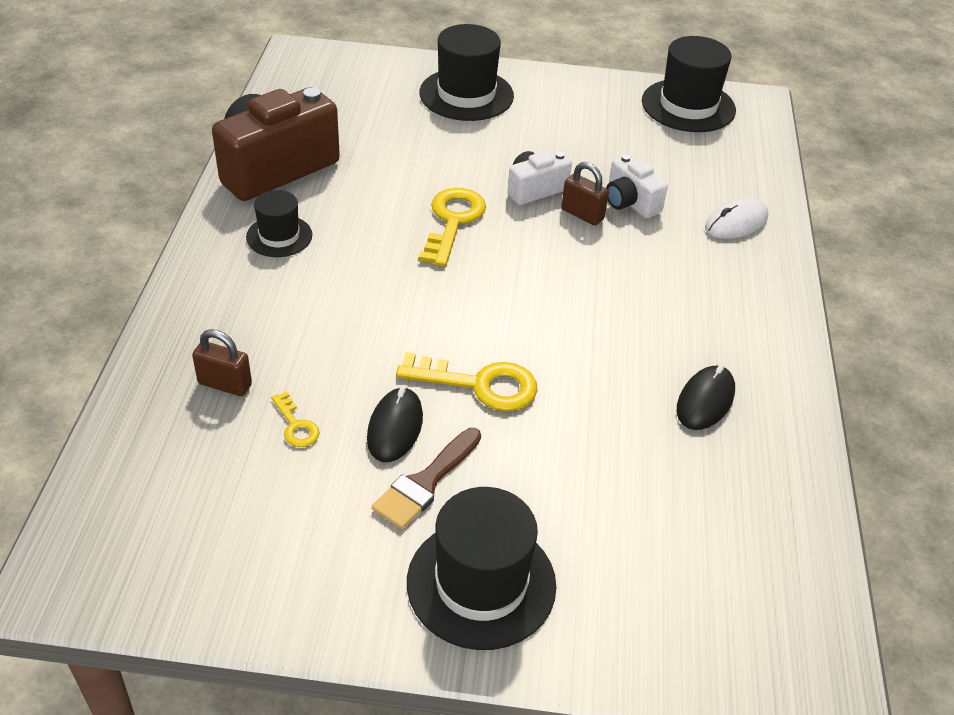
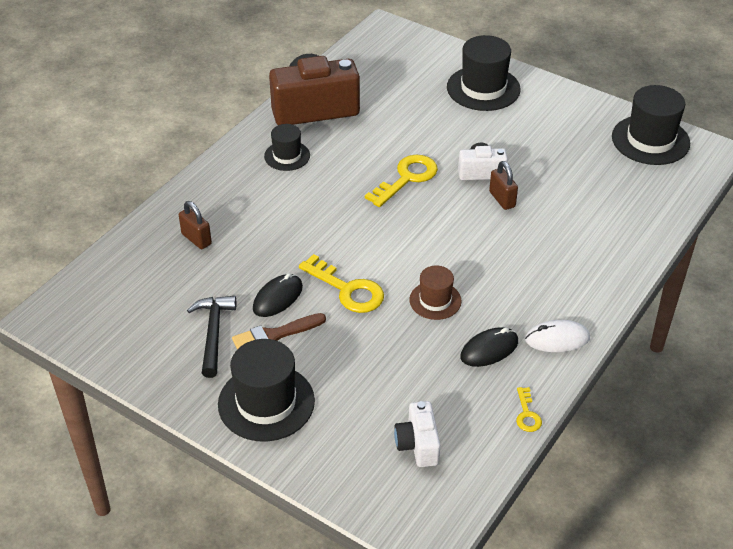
camera: 30 degrees right, 0 degrees up
(296, 425) = (221, 277): yellow key -> yellow key (527, 414)
(338, 511) = (213, 333): none -> black hammer
(597, 361) = (435, 300): none -> brown hat
(630, 202) = (544, 201): white camera -> white camera (418, 444)
(736, 223) = (614, 238): white mouse -> white mouse (557, 339)

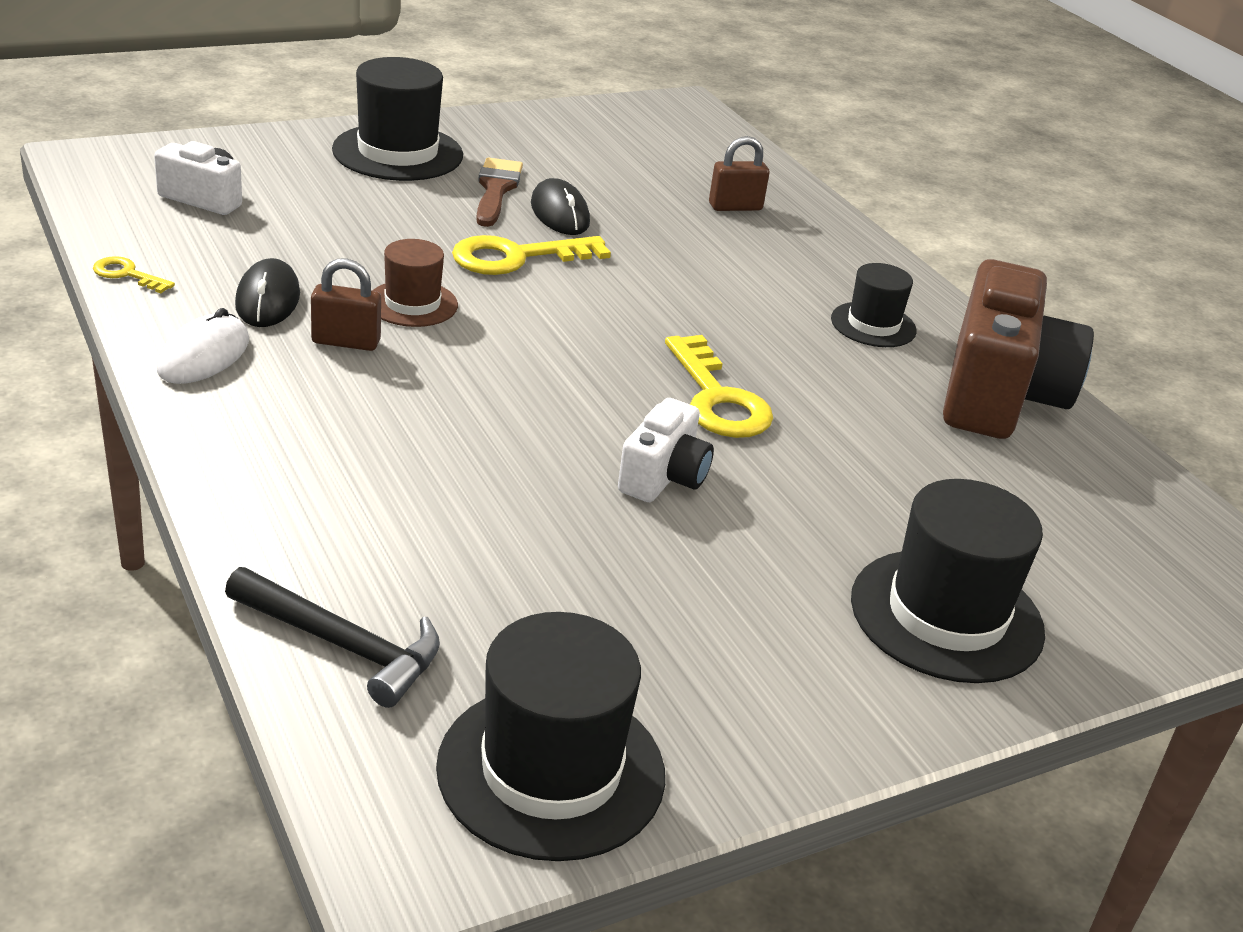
camera: 115 degrees right, 10 degrees down
(213, 333) = (546, 163): black hammer -> black hammer (342, 645)
(502, 199) = (565, 462): brown padlock -> brown padlock (346, 342)

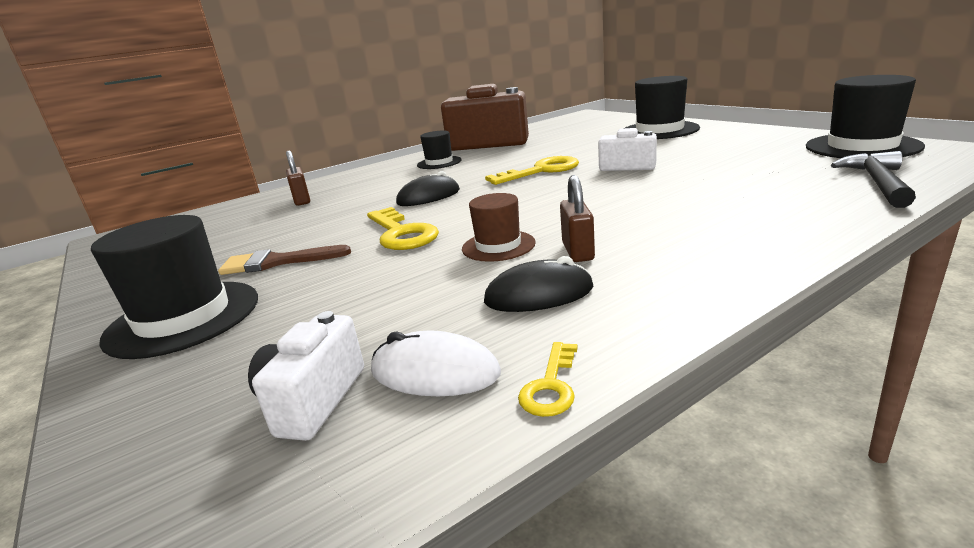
camera: 90 degrees left, 10 degrees down
(204, 356) = (664, 292): white mouse -> white mouse (435, 372)
(559, 213) = (321, 236): black mouse -> black mouse (428, 197)

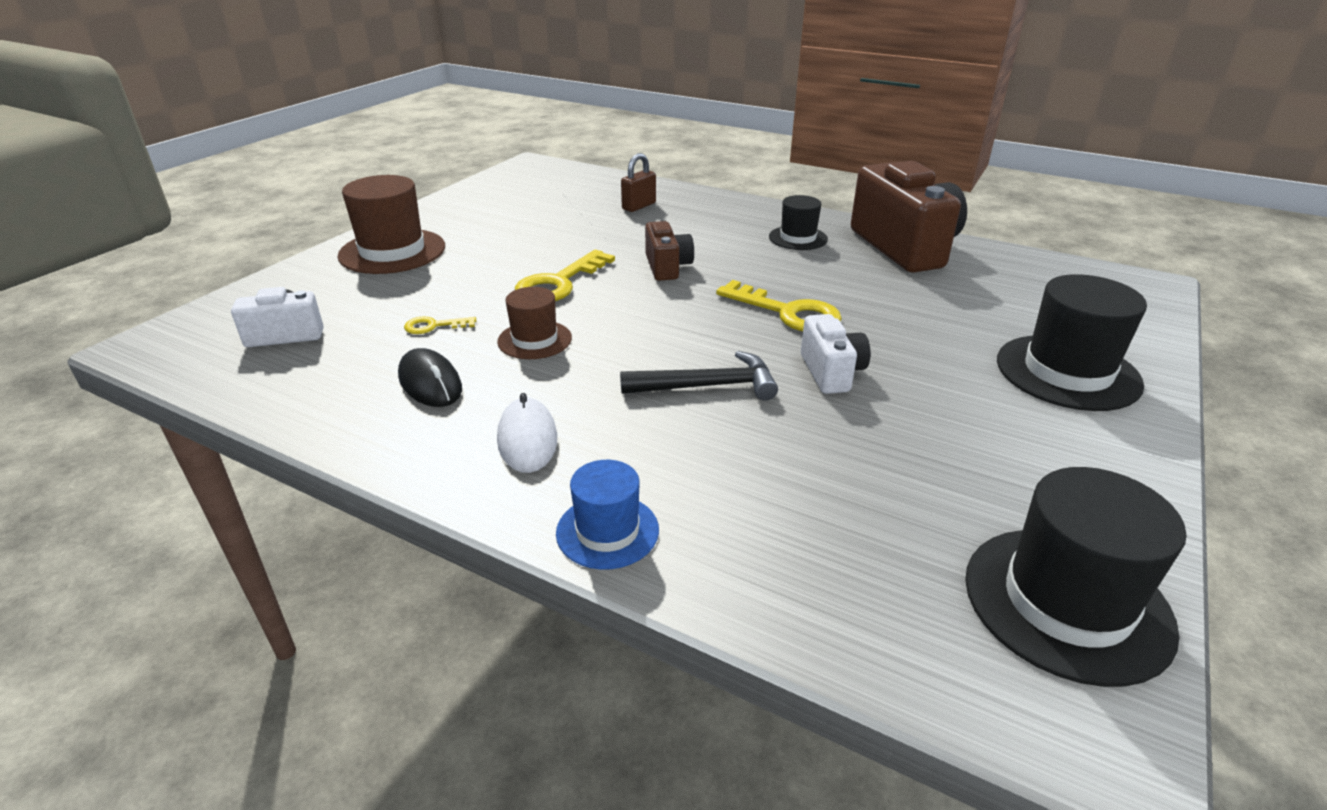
camera: 60 degrees right, 10 degrees up
(183, 318) = (392, 251): black hat -> brown hat
(277, 262) = (488, 249): brown brush -> none
(428, 197) = (667, 267): black mouse -> brown camera
(435, 372) = (313, 367): white mouse -> white mouse (527, 439)
(551, 386) = (293, 415): yellow key -> yellow key (434, 326)
(578, 251) = (525, 385): brown padlock -> none
(808, 230) = (607, 531): none -> blue hat
(877, 183) = (829, 603): black hammer -> black hammer (707, 386)

